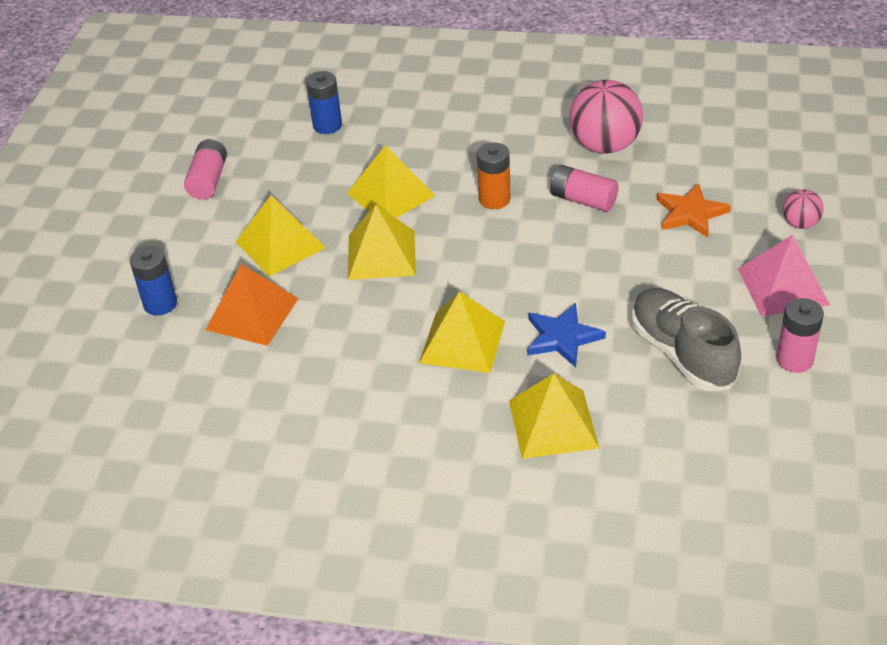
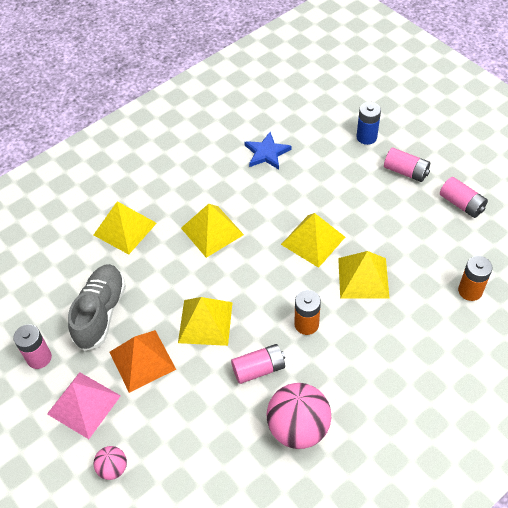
camera: 130 degrees right, 10 degrees up
(194, 242) = (406, 171): none -> pink battery
(252, 314) = (322, 165): orange pyramid -> orange pyramid (142, 360)
(280, 244) = (367, 204): yellow pyramid -> yellow pyramid (205, 322)
(327, 125) = (470, 291): blue battery -> orange battery
(562, 337) = (168, 272): blue star -> blue star (266, 153)
(682, 353) = (101, 313): grey shoe -> grey shoe turned 90 degrees counterclockwise
(690, 213) = (186, 415): orange star -> none

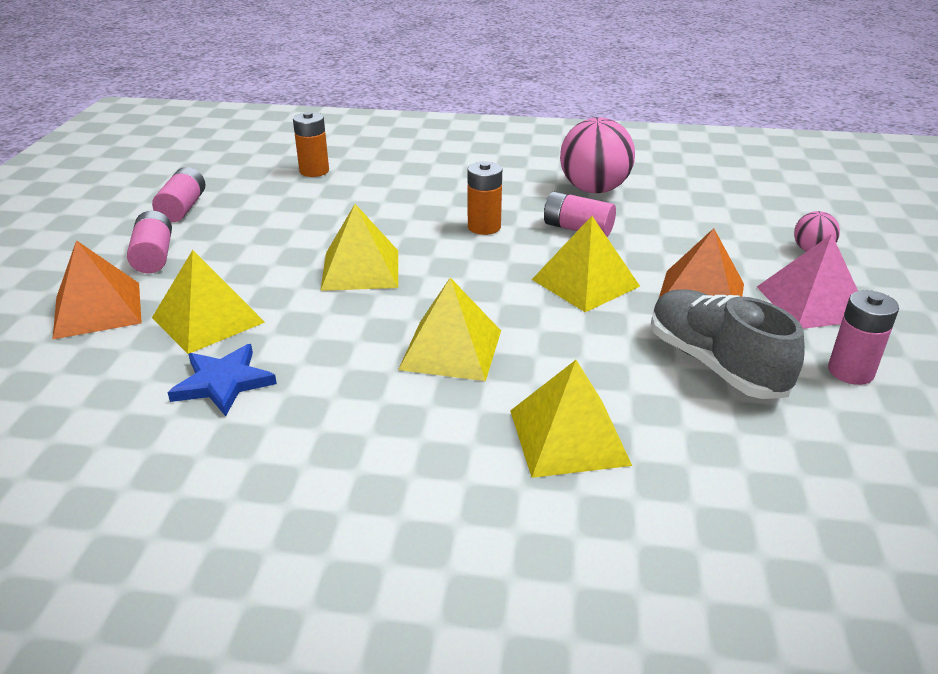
camera: 135 degrees left, 20 degrees down
(101, 313) = (714, 364): grey shoe -> grey shoe turned 90 degrees clockwise
(363, 277) = (374, 222): yellow pyramid -> yellow pyramid (208, 320)
(366, 137) = (98, 309): blue battery -> orange pyramid

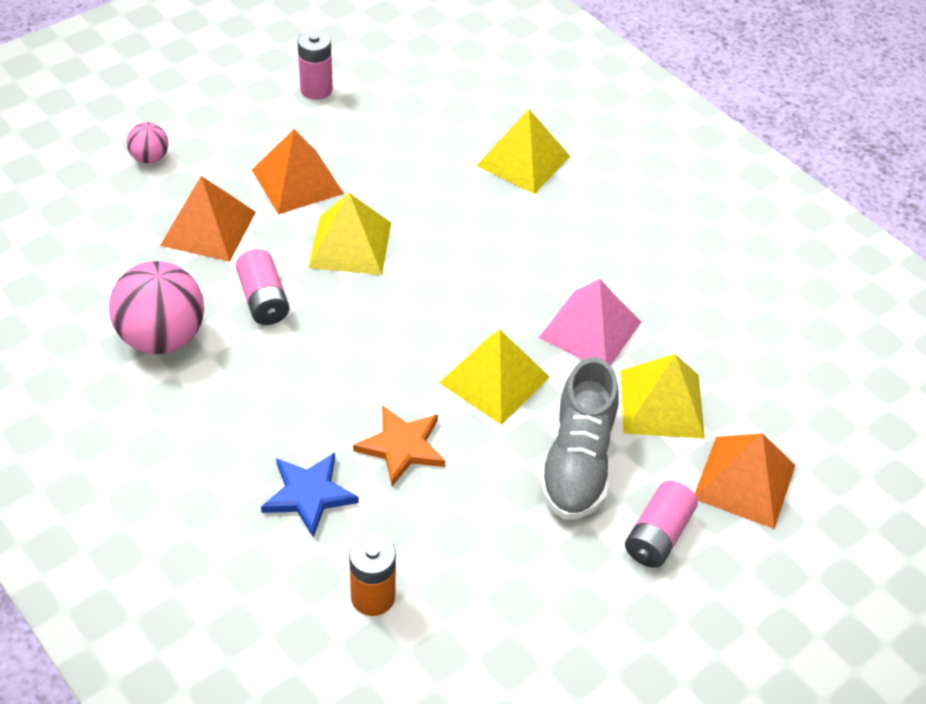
camera: 140 degrees left, 15 degrees up
(182, 208) = (577, 619): pink battery -> none
(223, 382) = (689, 330): blue star -> blue star (309, 494)
(378, 216) = (402, 446): none -> orange star
(451, 349) = (517, 255): yellow pyramid -> none
(484, 227) = (332, 359): orange battery -> none
(686, 240) = (208, 228): none -> orange pyramid
(714, 364) = (378, 141): grey shoe -> grey shoe (577, 462)
(812, 302) = (242, 130): pink pyramid -> pink pyramid (590, 330)

